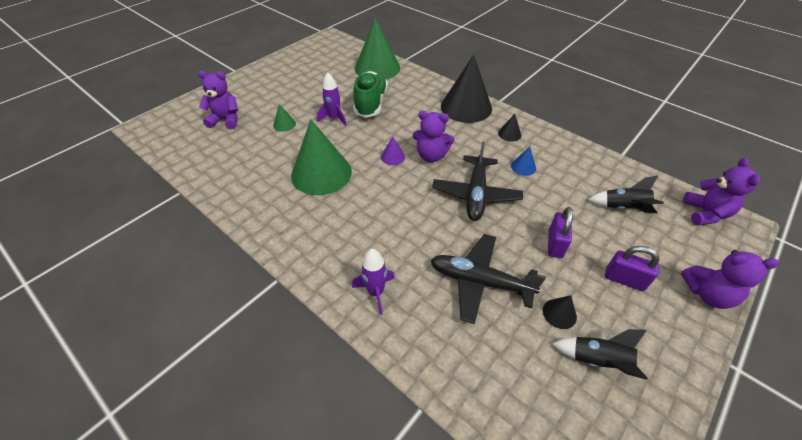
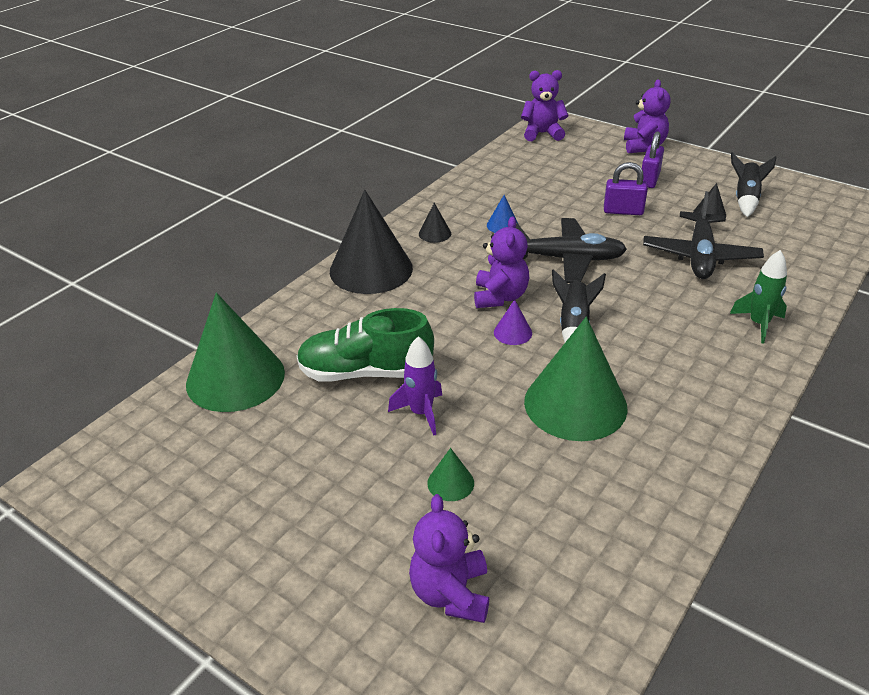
camera: 95 degrees left, 10 degrees down
(375, 292) = (758, 324): purple rocket -> green rocket
(623, 207) = (551, 171): black rocket -> black rocket (573, 326)

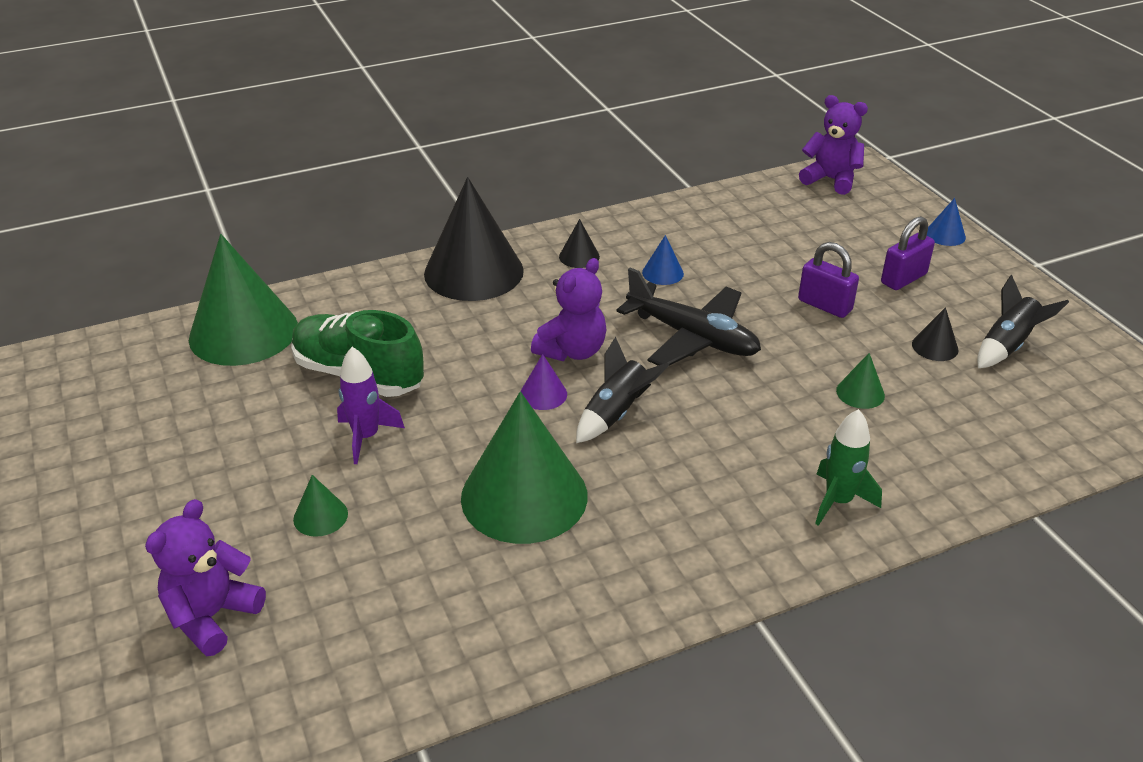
camera: 30 degrees right, 0 degrees up
(643, 146) = (945, 235): purple teddy bear -> blue cone
(700, 256) = (860, 393): black plane -> green cone

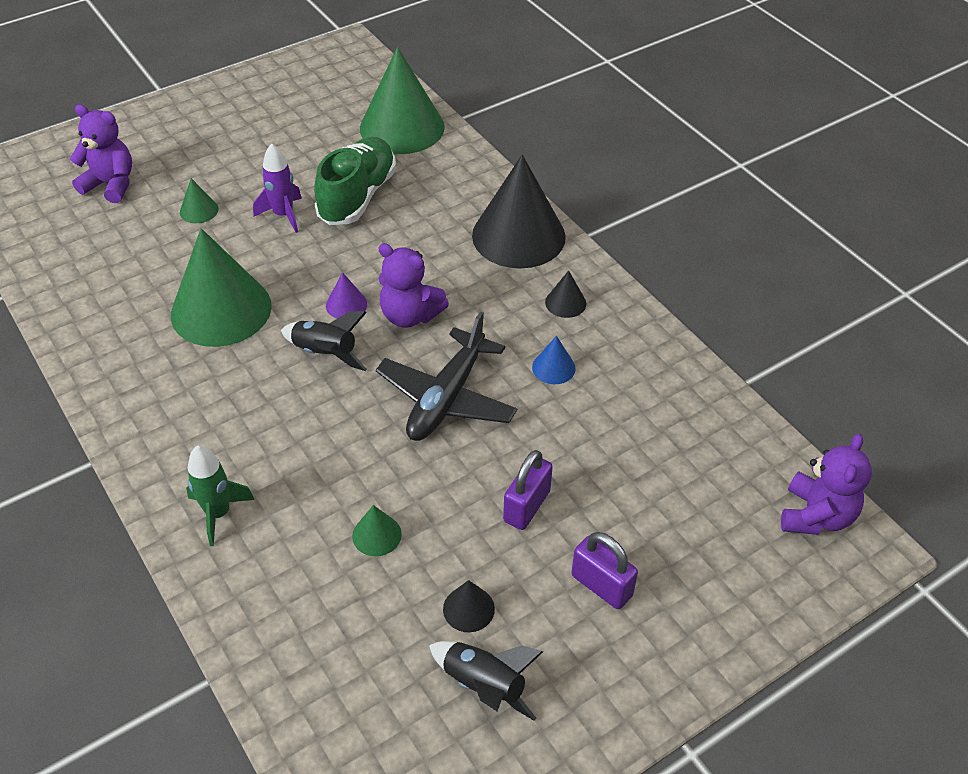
camera: 80 degrees right, 10 degrees up
(945, 235) = (720, 639): blue cone -> none

